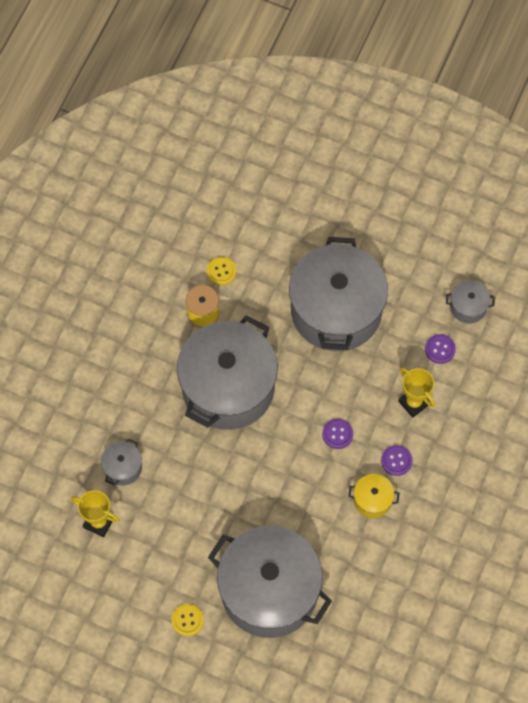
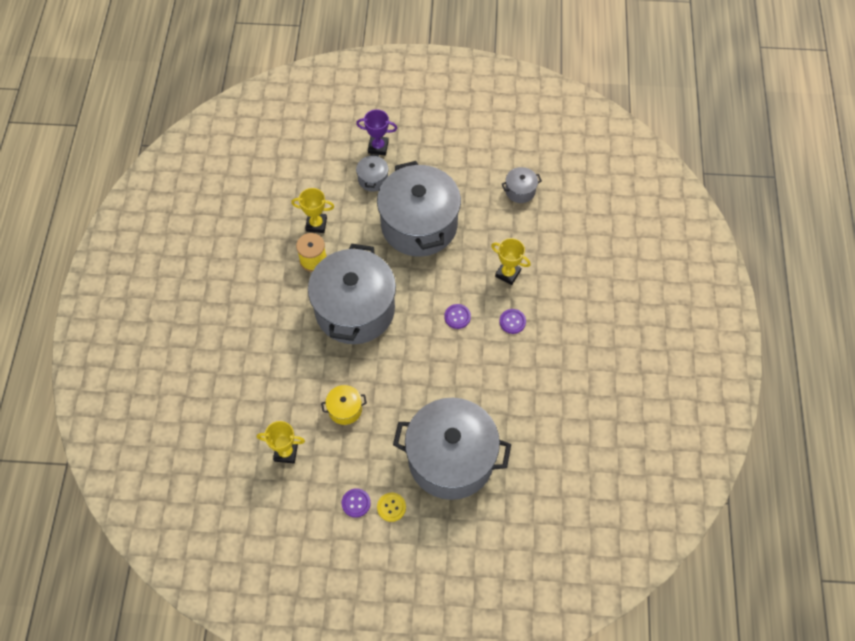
camera: 20 degrees left, 5 degrees down
(123, 467) = (290, 401): grey pot -> grey pot (373, 179)
(221, 271) = (316, 224): yellow button -> yellow trophy
(325, 198) = (378, 147): none -> purple trophy
(372, 500) = (506, 358): yellow pot -> yellow pot (345, 409)
(440, 349) = (511, 228): purple button -> purple button (356, 503)

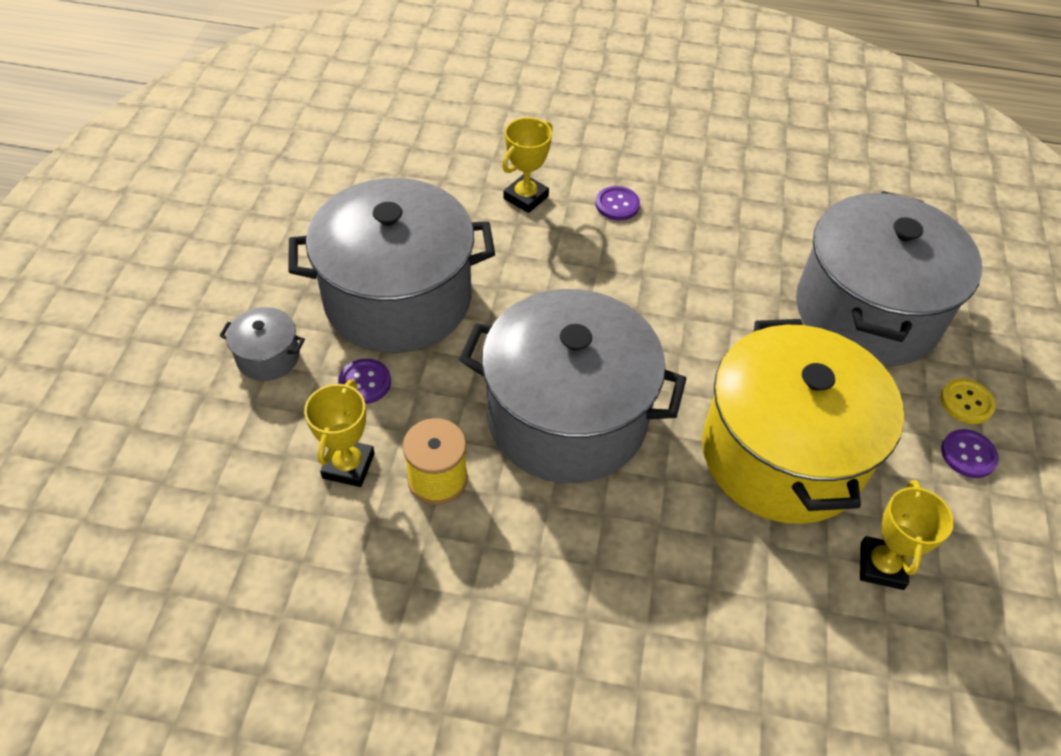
camera: 85 degrees left, 10 degrees down
(345, 409) = (782, 454): yellow pot -> yellow pot, size x2.47
(378, 147) = (191, 340): purple trophy -> none
(457, 317) = (600, 270): purple button -> purple button (365, 382)
(520, 191) = (367, 160): grey pot -> none

